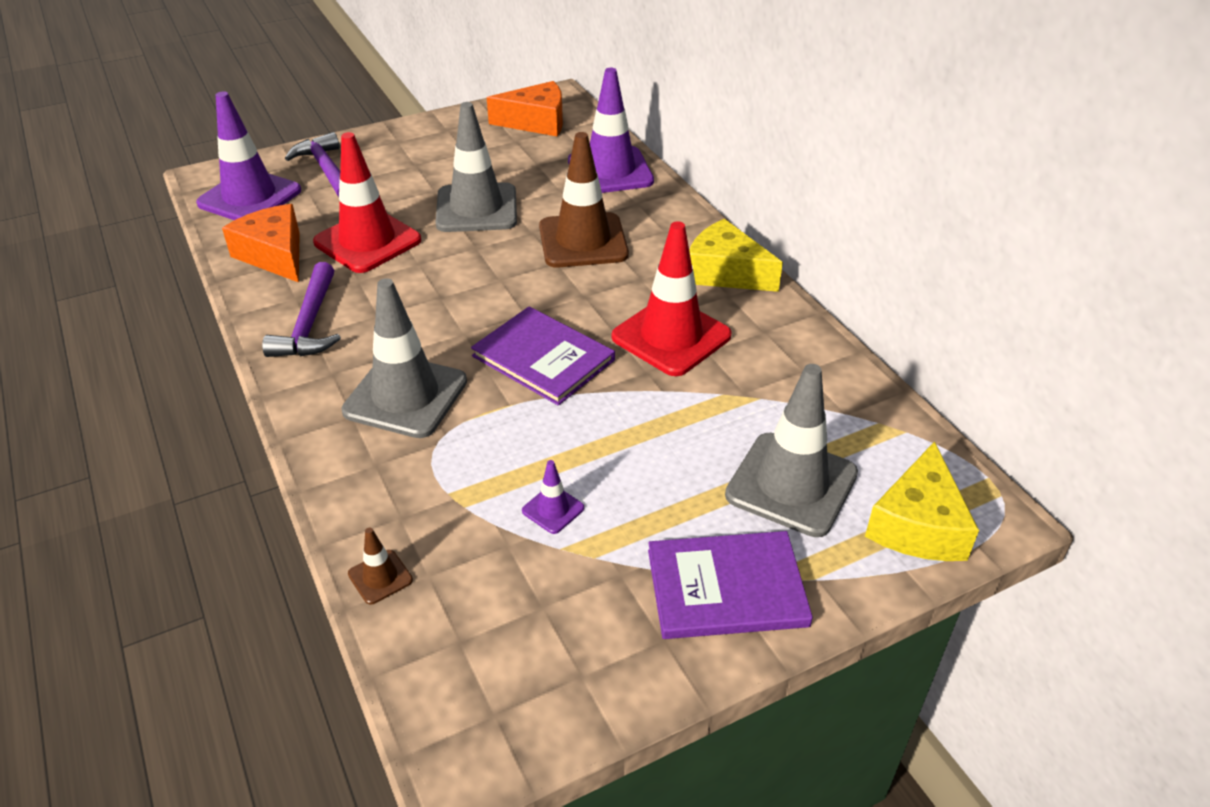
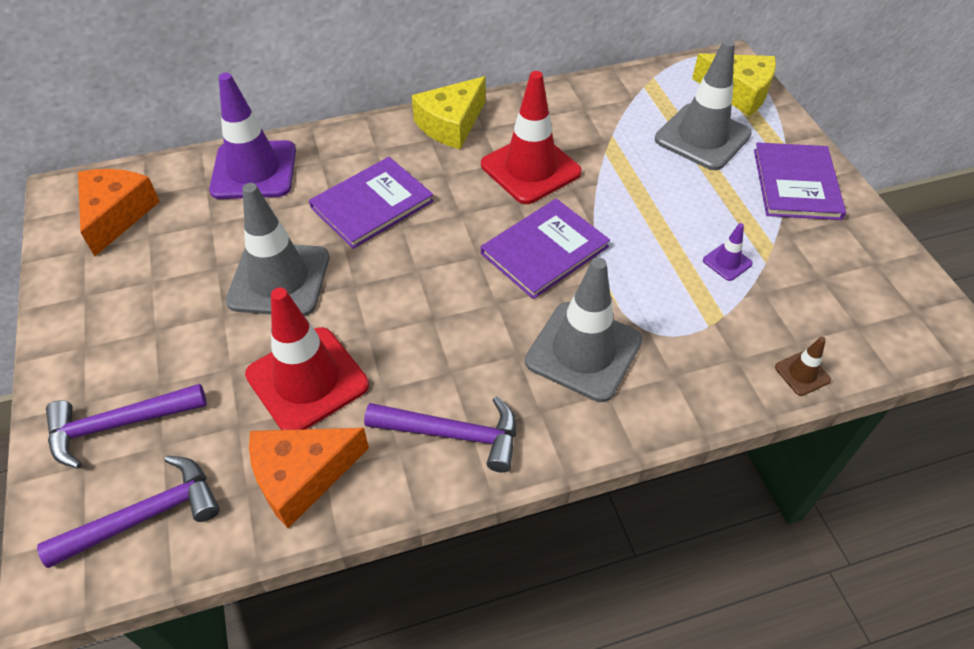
camera: 80 degrees left, 10 degrees up
(250, 197) = (146, 515): purple traffic cone -> purple hammer
(583, 241) = (372, 204): brown traffic cone -> purple book

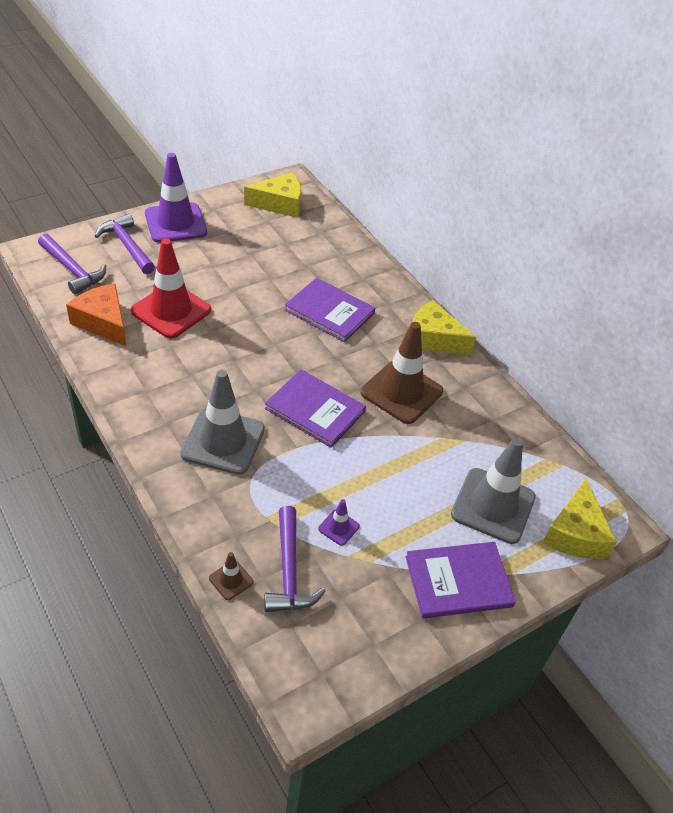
camera: 70 degrees right, 5 degrees down
(116, 215) = (280, 204): orange cheese -> yellow cheese
(254, 170) = (341, 250): purple traffic cone -> purple traffic cone (176, 223)
(279, 279) = (247, 282): grey traffic cone -> none
(453, 434) = (142, 382): purple hammer -> purple hammer (289, 571)
(530, 169) = (401, 392): red traffic cone -> brown traffic cone

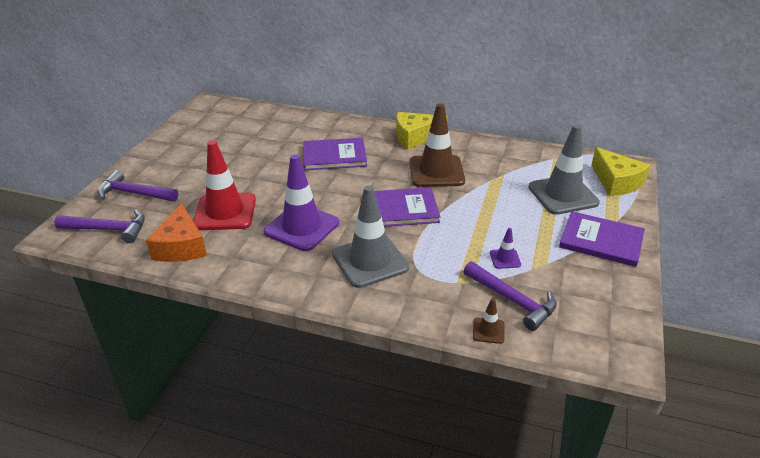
camera: 35 degrees left, 10 degrees down
(103, 322) = (181, 246): orange cheese -> orange cheese turned 105 degrees counterclockwise
(176, 223) = (155, 163): purple traffic cone -> purple traffic cone (302, 227)
(280, 204) = (218, 118): yellow cheese -> none
(458, 581) = (601, 241): purple book -> purple book turned 75 degrees clockwise

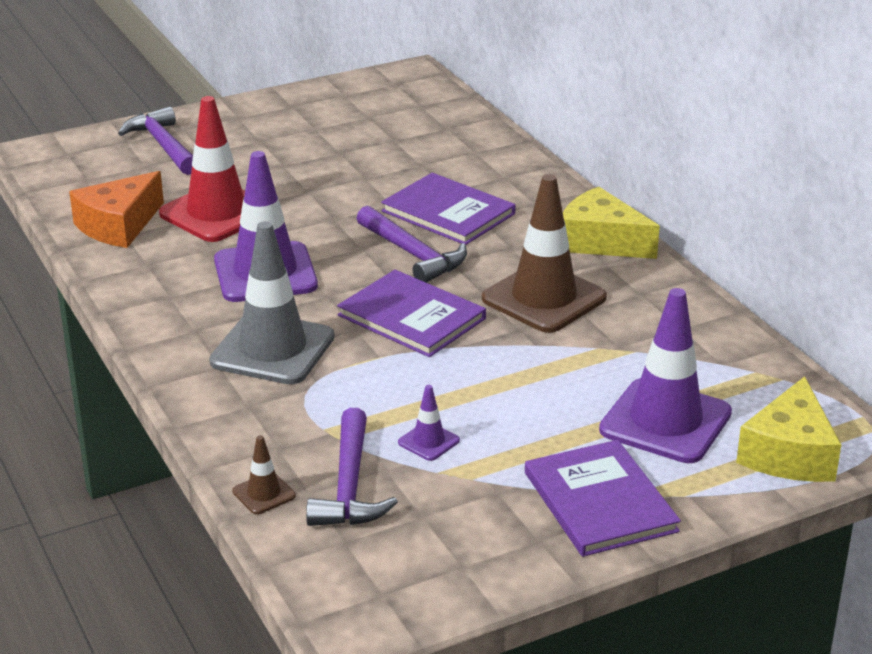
camera: 45 degrees right, 5 degrees down
(108, 229) = (83, 171): purple hammer -> purple hammer (413, 254)
(563, 195) = (665, 421): grey traffic cone -> purple traffic cone

